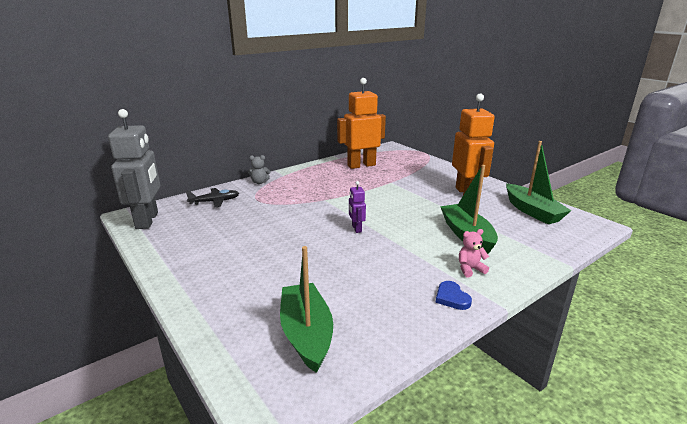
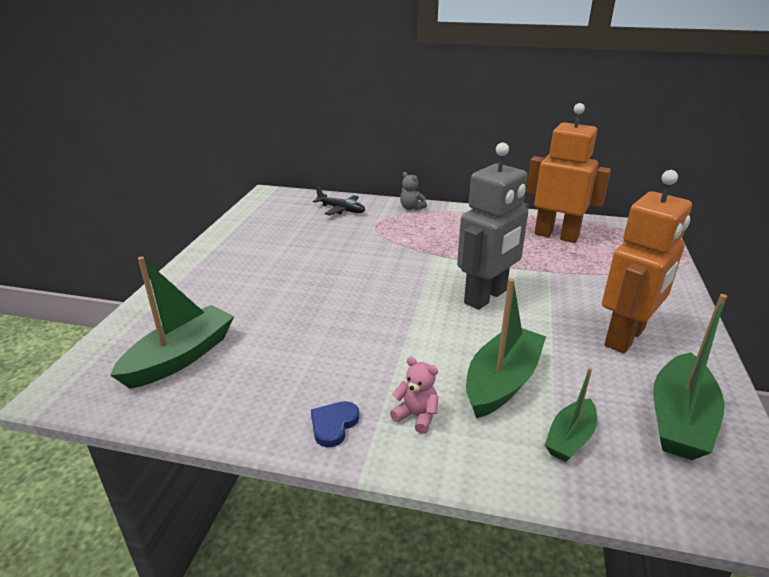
camera: 50 degrees right, 5 degrees up
(147, 220) = (270, 203): grey robot -> grey robot (486, 297)
(356, 229) = (399, 299): purple robot -> none
(523, 239) = (570, 438): none -> green boat

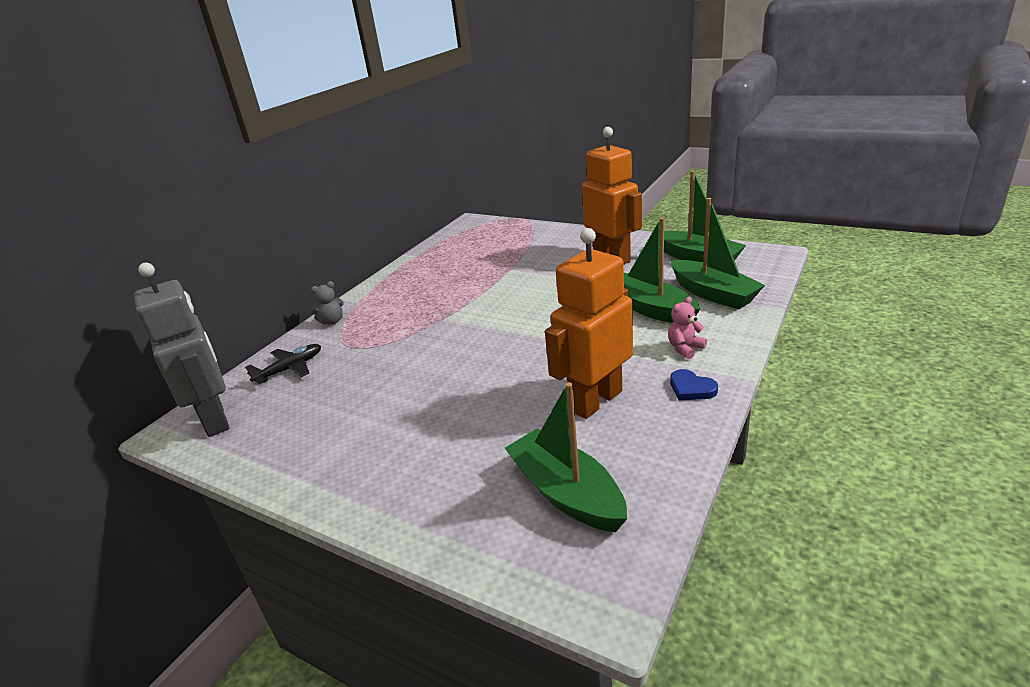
camera: 70 degrees left, 0 degrees up
(486, 297) = (535, 301): grey robot -> grey robot (216, 419)
(556, 235) = (453, 257): orange robot -> orange robot (595, 401)
(570, 438) = (713, 294): green boat -> green boat, size x1.71

